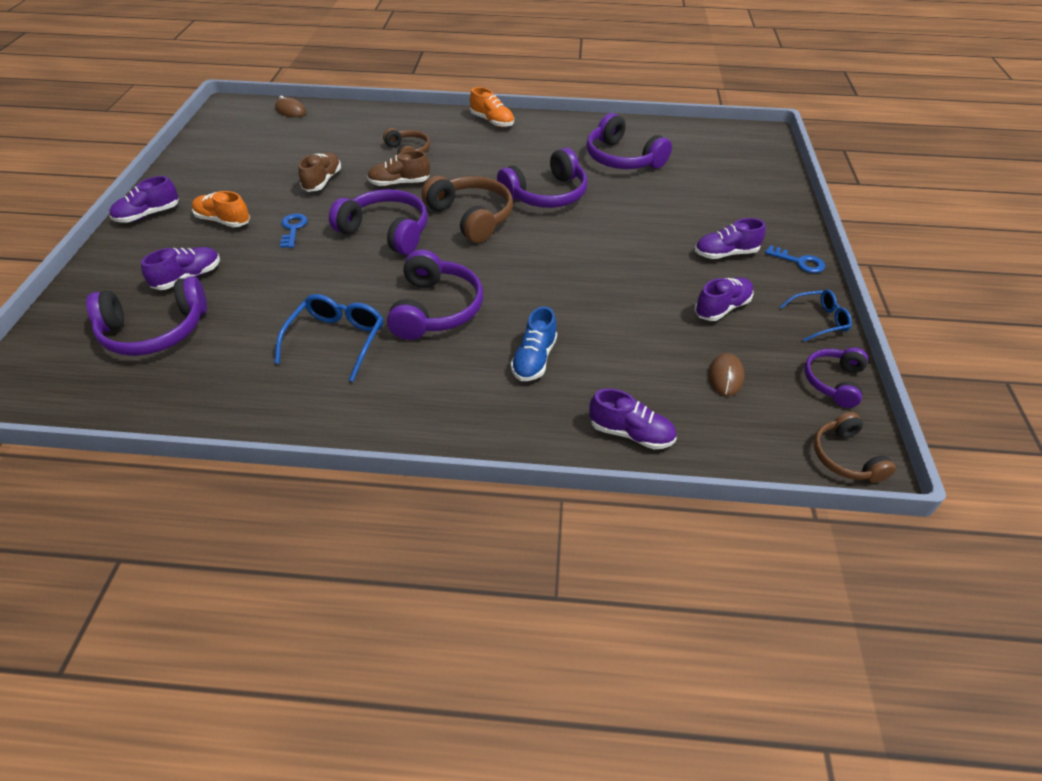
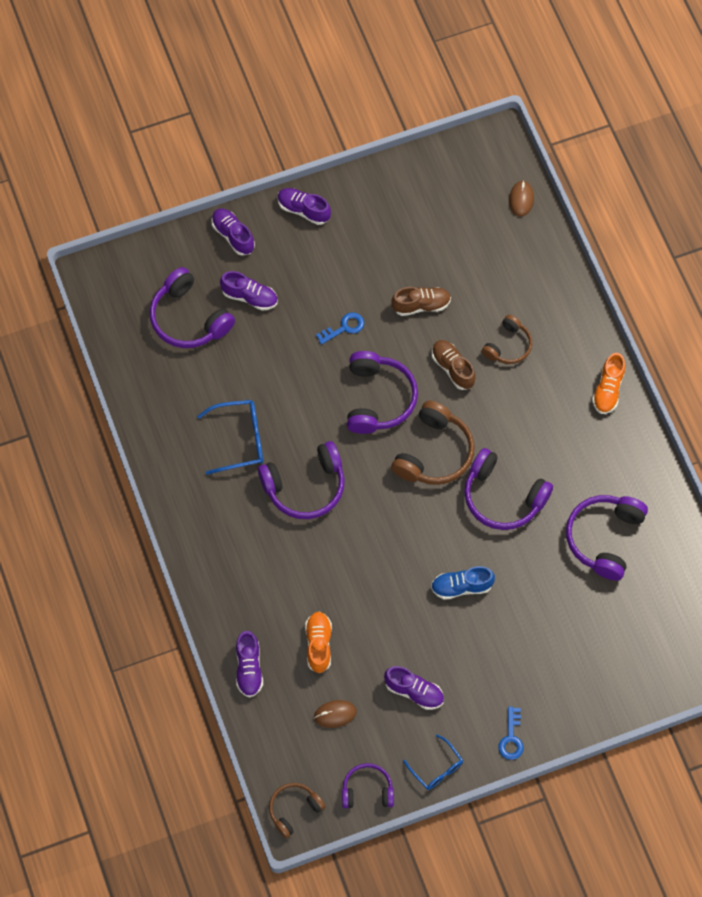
camera: 65 degrees right, 20 degrees up
(223, 221) = (326, 270): orange shoe -> orange shoe (318, 645)
(534, 359) = (287, 579): blue shoe -> blue shoe (461, 587)
(725, 253) = (491, 675): purple shoe -> purple shoe (233, 235)

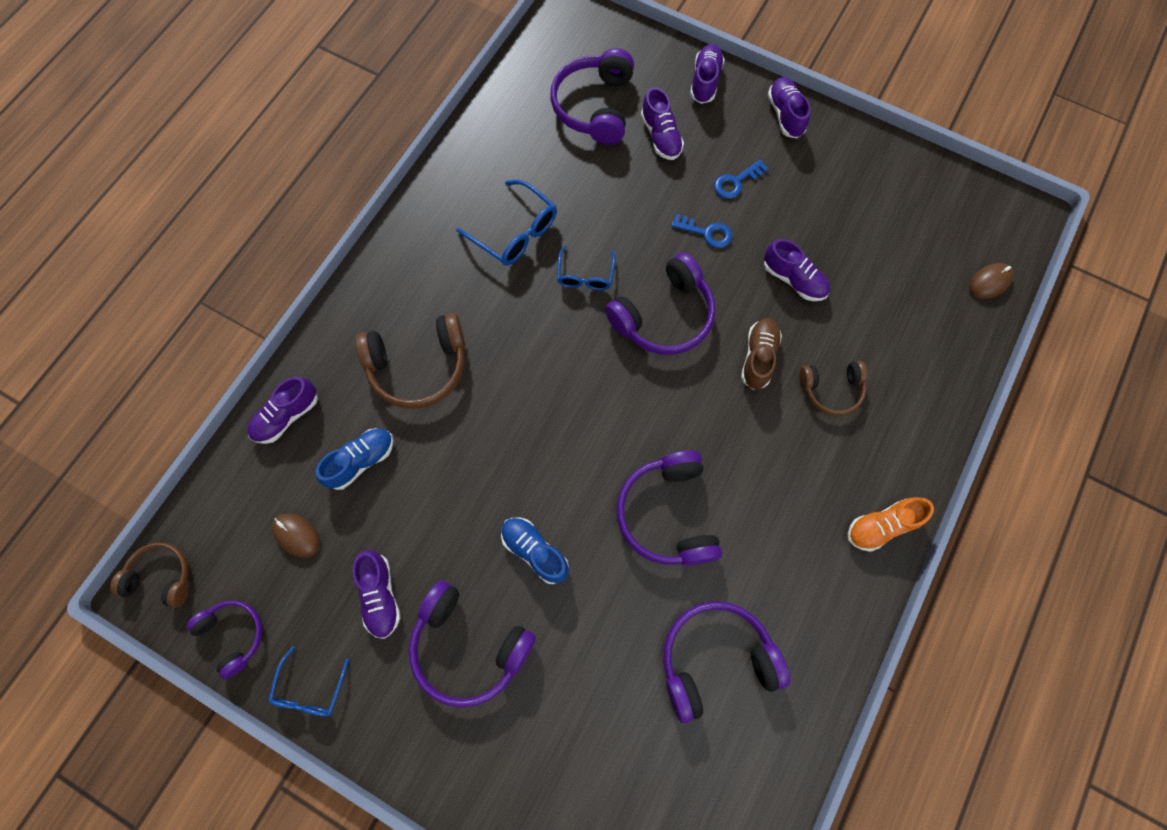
camera: 50 degrees right, 5 degrees up
(305, 486) = (517, 322): purple headphones -> purple headphones (469, 646)
(309, 422) = (585, 275): none -> blue glasses
(318, 645) = (361, 461): orange shoe -> blue shoe
(421, 305) = (793, 279): brown shoe -> purple shoe
(434, 453) = (655, 410): brown headphones -> brown headphones (418, 367)
(511, 738) = (403, 745): blue key -> blue key (736, 182)

